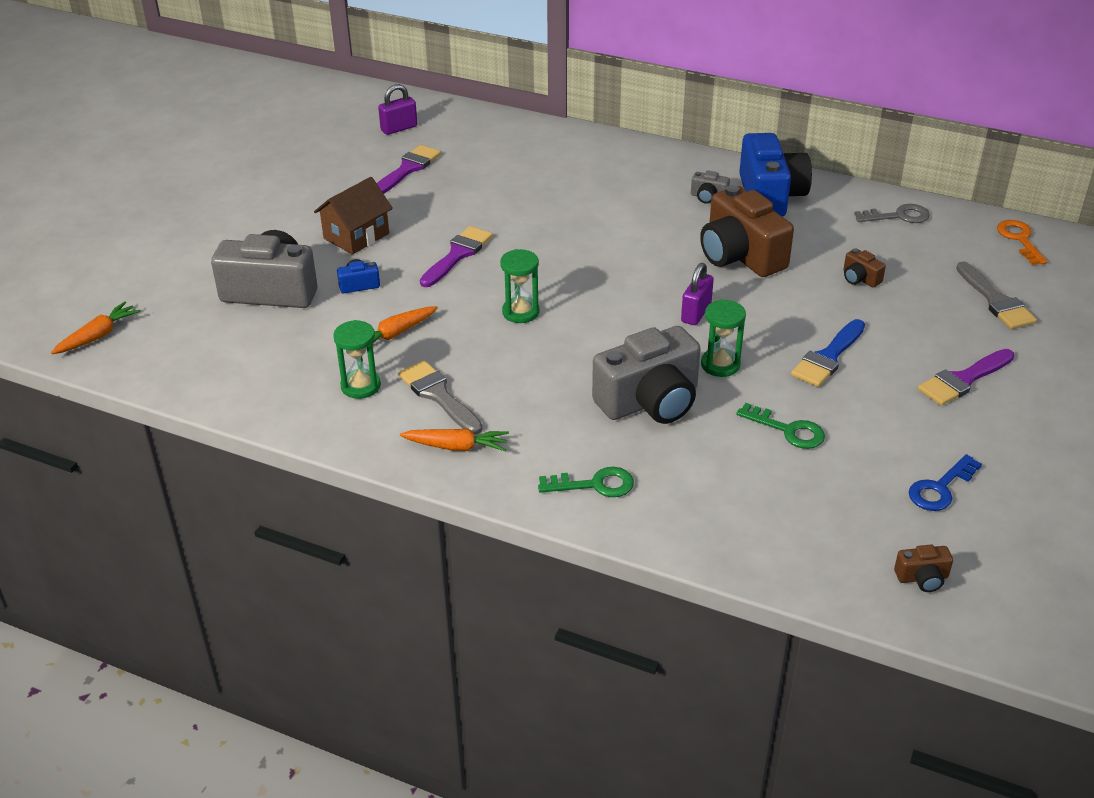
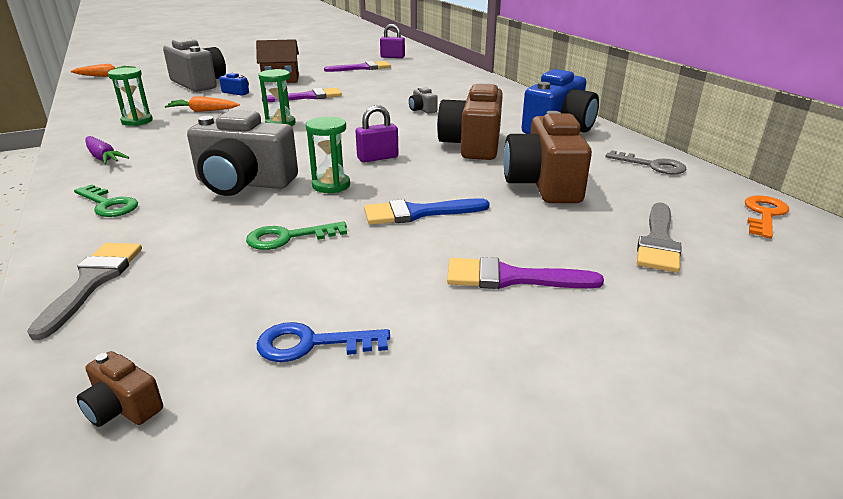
camera: 40 degrees right, 10 degrees down
(438, 395) = (155, 137): grey brush -> grey brush (92, 282)
(457, 447) = (103, 157): orange carrot -> purple carrot
(708, 197) = (510, 117): grey camera -> grey camera (422, 110)
(788, 430) = (288, 238): green key -> green key turned 90 degrees clockwise
(860, 278) = (543, 184): brown camera -> brown camera, size x2.34

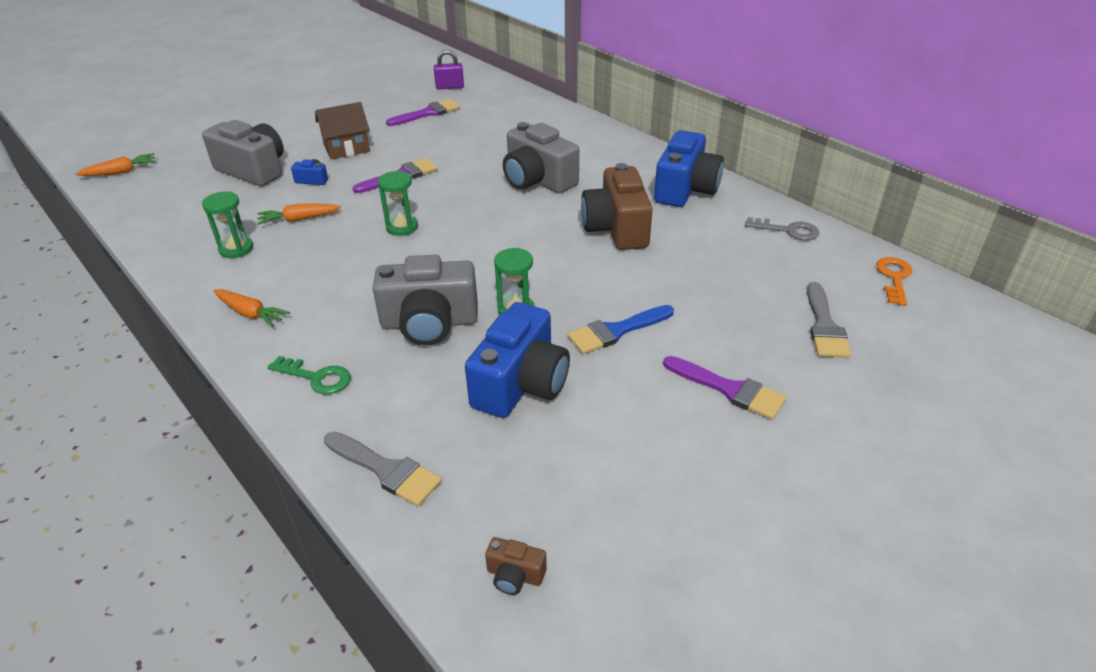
camera: 15 degrees left, 10 degrees up
(92, 282) = (386, 470): grey brush -> grey brush turned 135 degrees clockwise
(103, 157) = (250, 313): purple carrot -> orange carrot
(288, 238) = (521, 384): green key -> blue camera
(311, 344) = (614, 488): blue key -> none
(377, 158) = (536, 263): purple padlock -> none
(422, 110) = (537, 180): grey camera -> grey camera, size x2.34
(511, 278) = (729, 389): purple brush -> purple brush turned 135 degrees counterclockwise
(543, 184) = (706, 273): brown camera -> none

